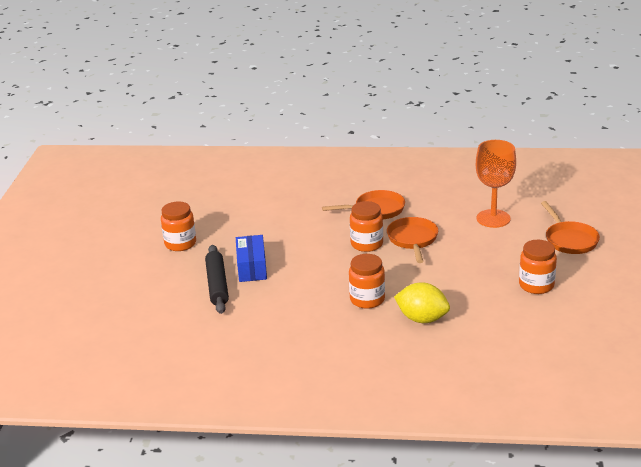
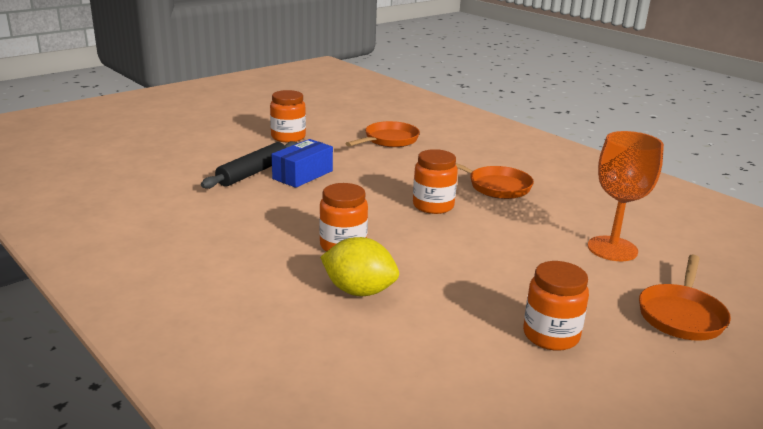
camera: 40 degrees right, 5 degrees down
(413, 240) = (485, 224): orange pan -> orange pan (389, 140)
(422, 319) = (359, 291): yellow lemon -> yellow lemon turned 45 degrees counterclockwise

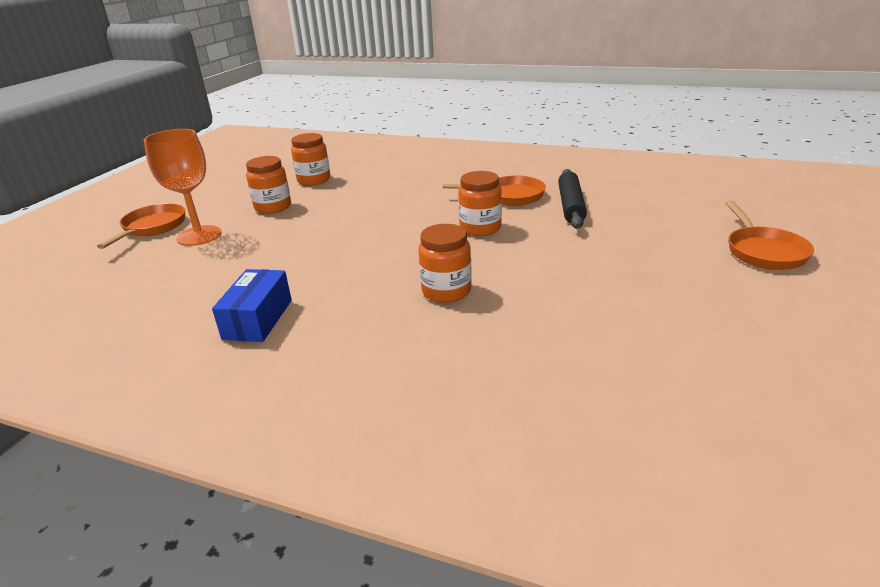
camera: 25 degrees left, 5 degrees up
(253, 173) = (276, 251): black rolling pin -> black rolling pin (571, 206)
(302, 175) = (329, 238): blue box -> blue box (258, 319)
(359, 291) = (511, 328): yellow lemon -> none
(389, 140) = (373, 183): orange pan -> orange pan (152, 227)
(551, 335) = (704, 304): orange jar -> orange jar (314, 180)
(612, 249) = (655, 217): orange goblet -> orange goblet (199, 236)

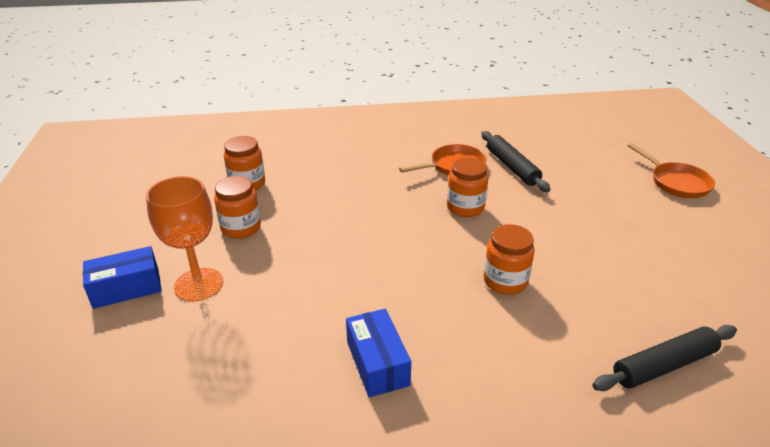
camera: 30 degrees left, 5 degrees up
(152, 227) = (126, 288): orange pan -> blue box
(529, 403) = (663, 365): none -> black rolling pin

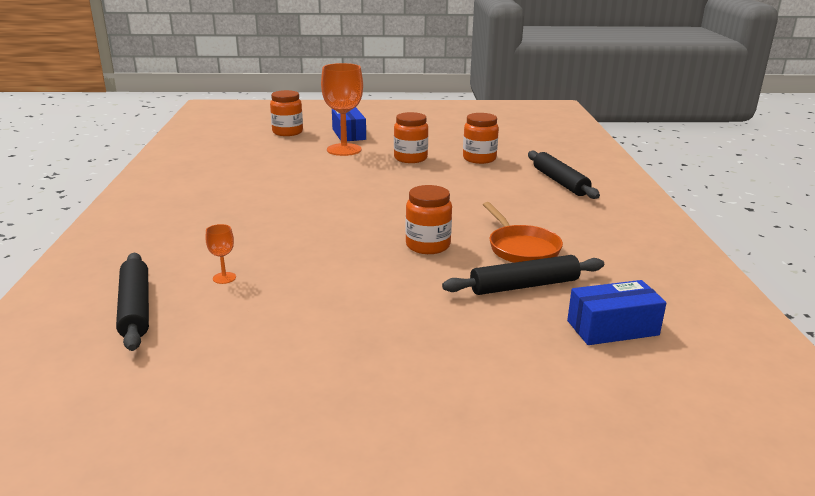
camera: 95 degrees right, 10 degrees down
(313, 145) = (560, 182): none -> black rolling pin
(377, 363) = (231, 196): blue box -> blue box (612, 328)
(505, 281) = (295, 251): orange jar -> orange jar (287, 132)
(578, 317) = (224, 278): none -> orange goblet
(676, 183) = (483, 435): orange pan -> none

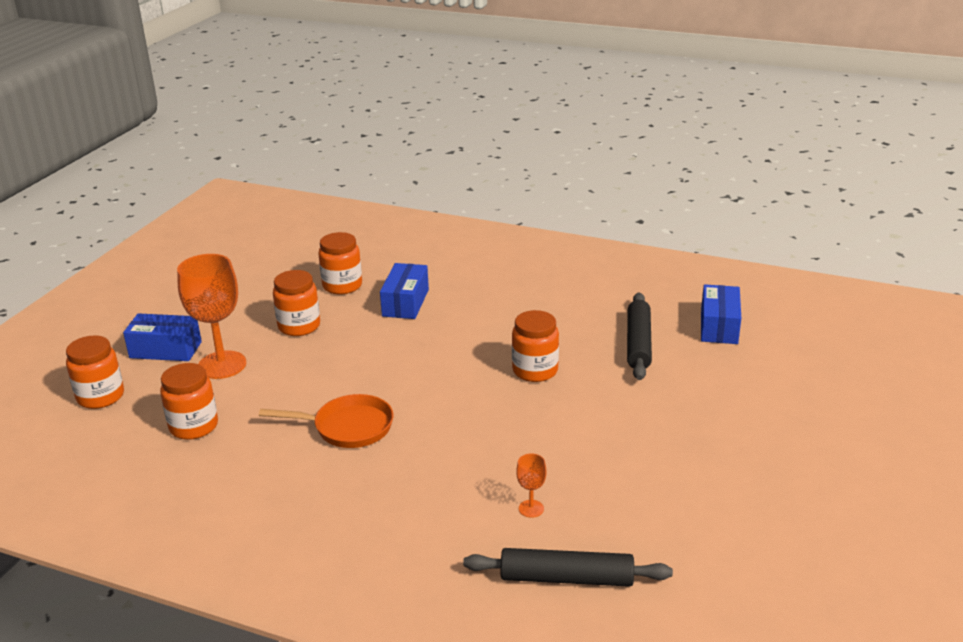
camera: 65 degrees left, 5 degrees up
(271, 158) = (194, 426): none -> orange jar
(480, 181) = (405, 303): none -> blue box
(521, 248) = (571, 325): orange pan -> orange pan (348, 427)
(560, 182) = (444, 262): black rolling pin -> none

